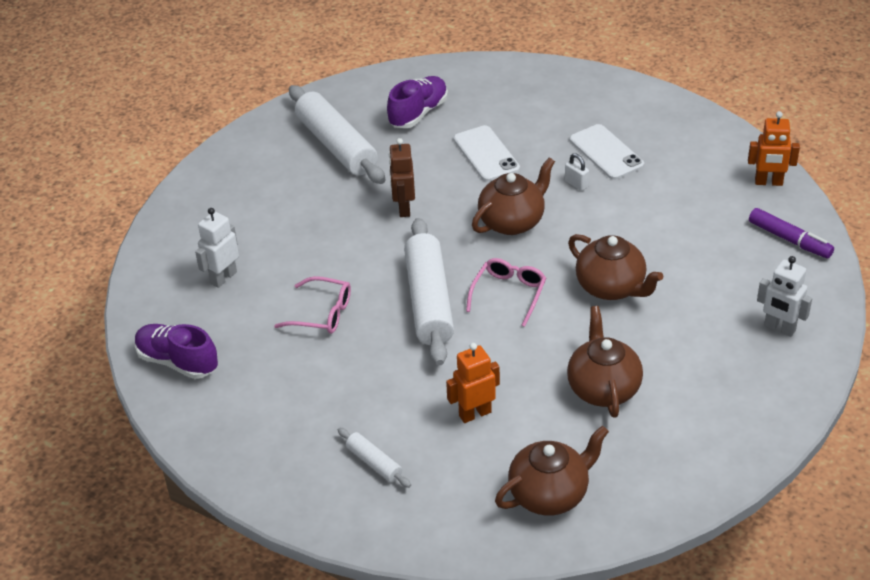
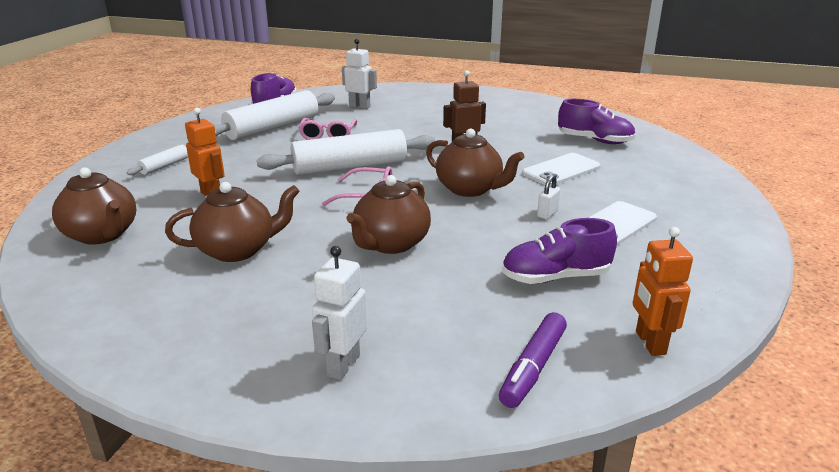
camera: 75 degrees right, 15 degrees down
(337, 145) = (527, 120): white rolling pin -> white rolling pin (273, 128)
(682, 204) = (555, 277): none -> purple shoe

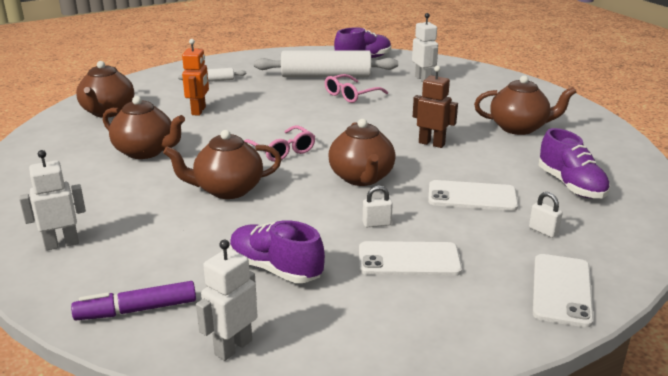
camera: 45 degrees right, 0 degrees up
(350, 166) = (316, 125): white rolling pin -> none
(494, 117) = (519, 128): none -> brown teapot
(638, 172) = (543, 231): none -> white padlock
(649, 343) = (233, 347): orange robot -> white robot
(713, 199) = (562, 290): none -> white phone

